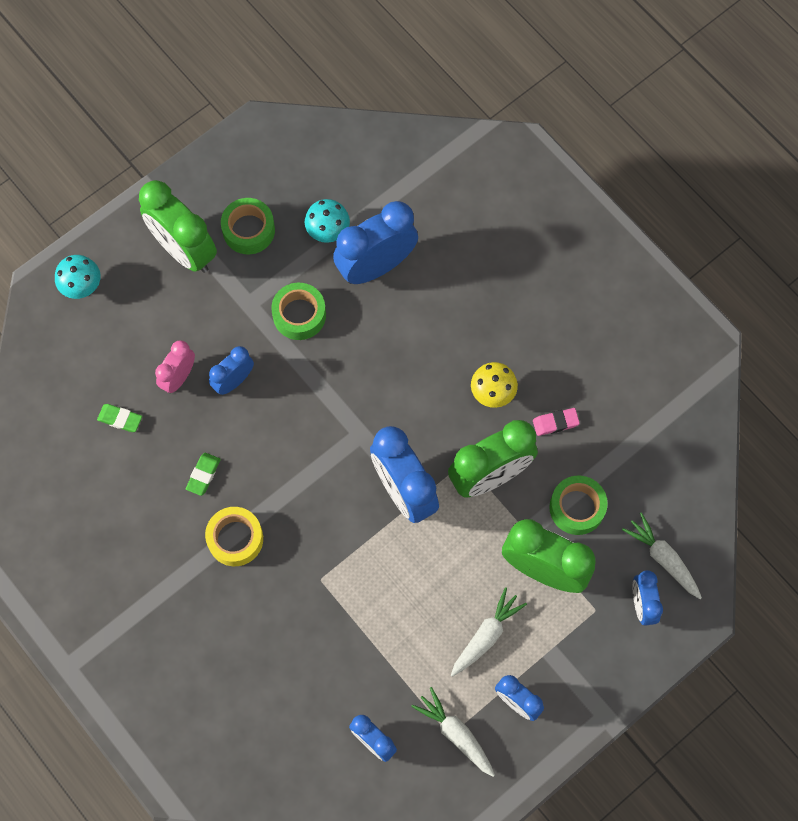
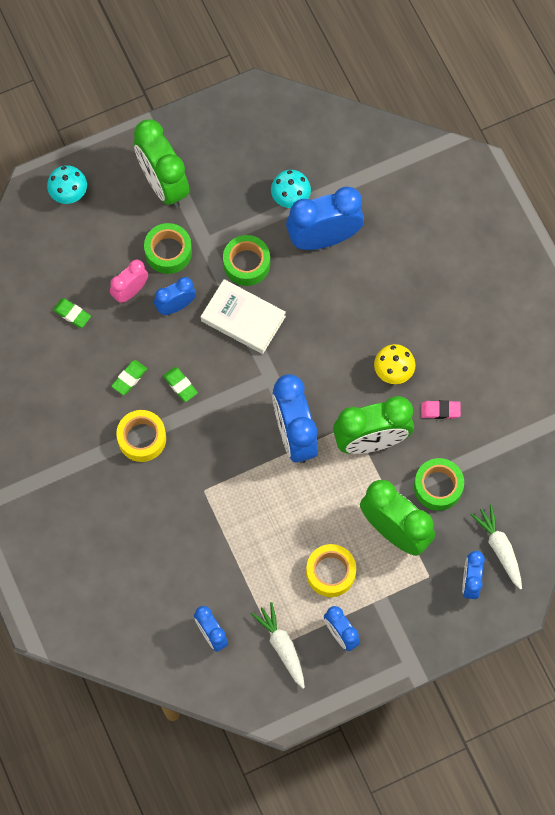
camera: 15 degrees right, 0 degrees up
(248, 230) = (223, 180): green tape -> green tape (168, 252)
(262, 468) = (180, 385): none -> green eraser
(312, 376) = (243, 319): none -> white book
(486, 635) = (330, 572): white carrot -> yellow tape

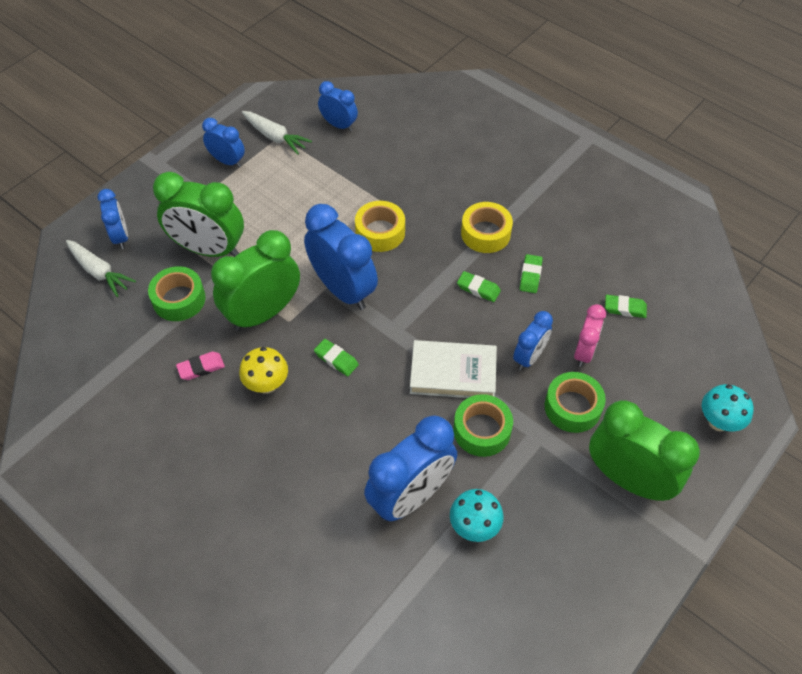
camera: 155 degrees right, 15 degrees down
(329, 371) = (336, 359): none -> green eraser
(330, 572) = (256, 198): yellow tape -> yellow tape (380, 232)

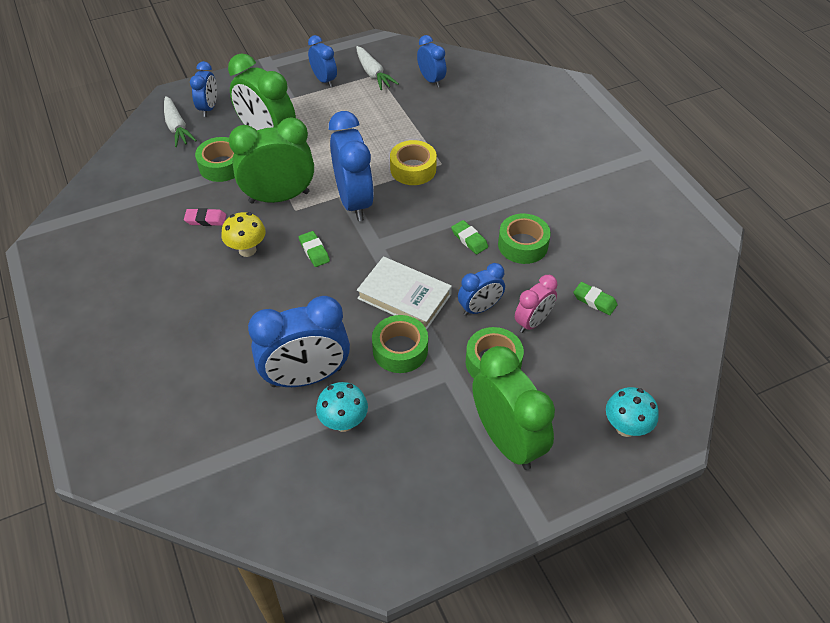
camera: 25 degrees right, 5 degrees down
(485, 233) = (504, 199): yellow tape -> none
(530, 276) = (523, 245): green eraser -> green tape

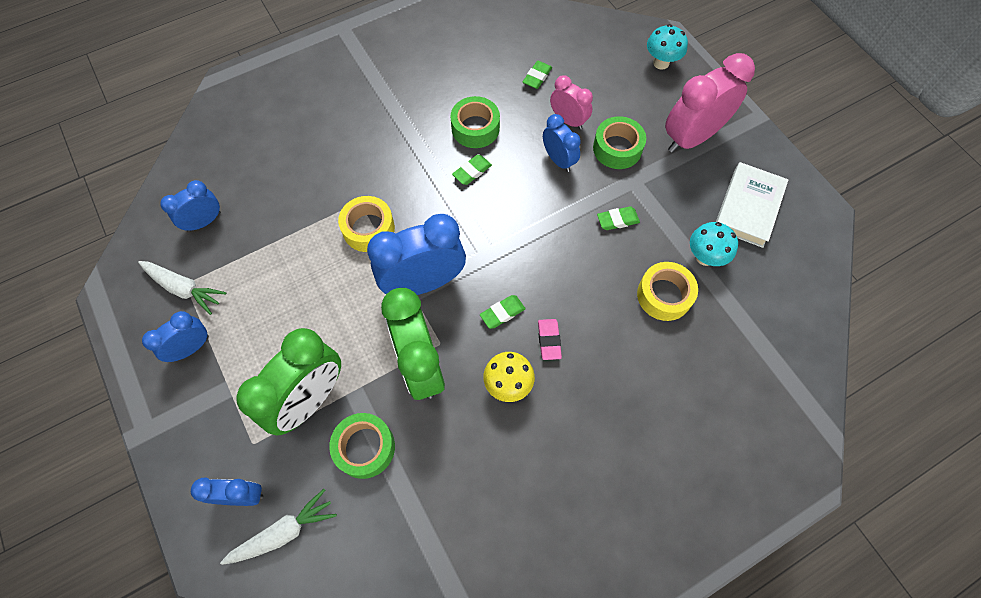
camera: 95 degrees left, 15 degrees up
(206, 219) = (463, 444): pink eraser -> pink eraser (549, 340)
(306, 377) = (664, 295): blue clock -> yellow tape
(373, 74) = (184, 288): white carrot -> white carrot turned 60 degrees clockwise
(400, 350) = (617, 220): green tape -> green eraser
(404, 296) = (553, 222): white book -> white book (748, 207)
(507, 440) = (691, 137): green clock -> pink clock

